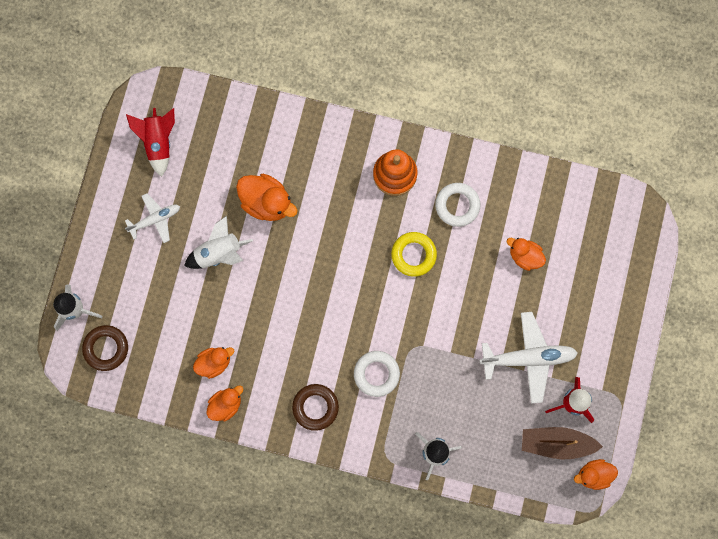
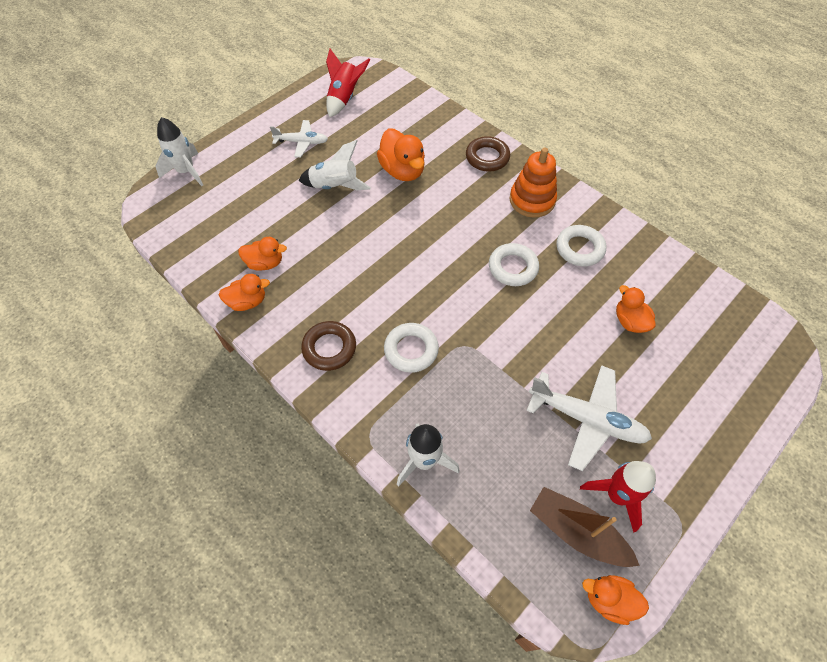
camera: 30 degrees right, 20 degrees down
(106, 348) = (185, 208): brown ring -> brown ring (487, 157)
(413, 255) = (513, 268): yellow ring -> white ring

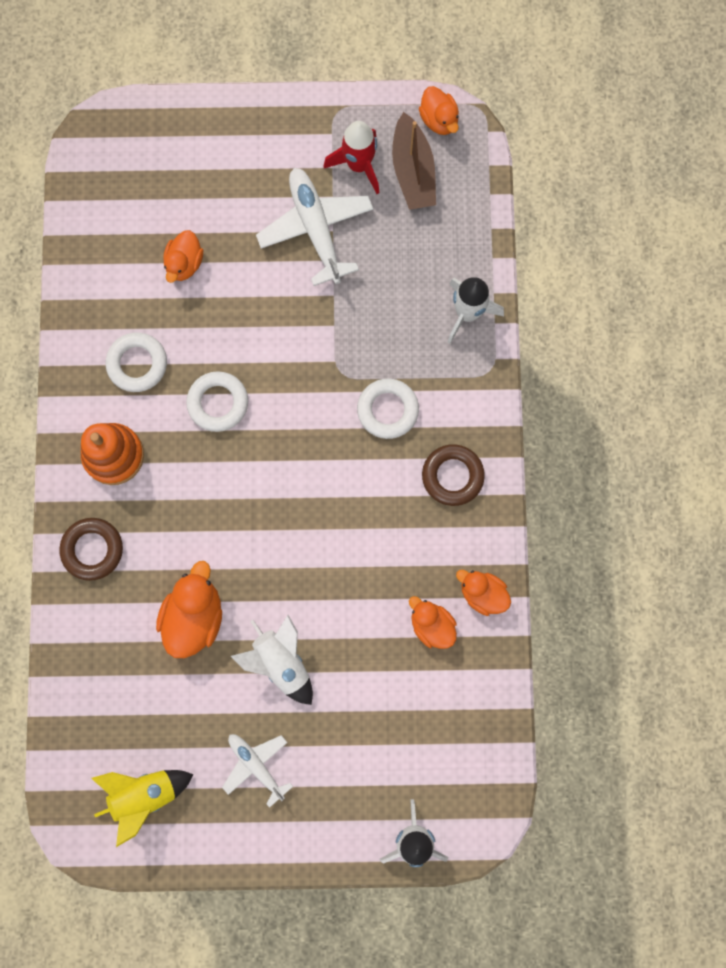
camera: 135 degrees left, 20 degrees up
(344, 98) = (144, 795): red rocket -> yellow rocket

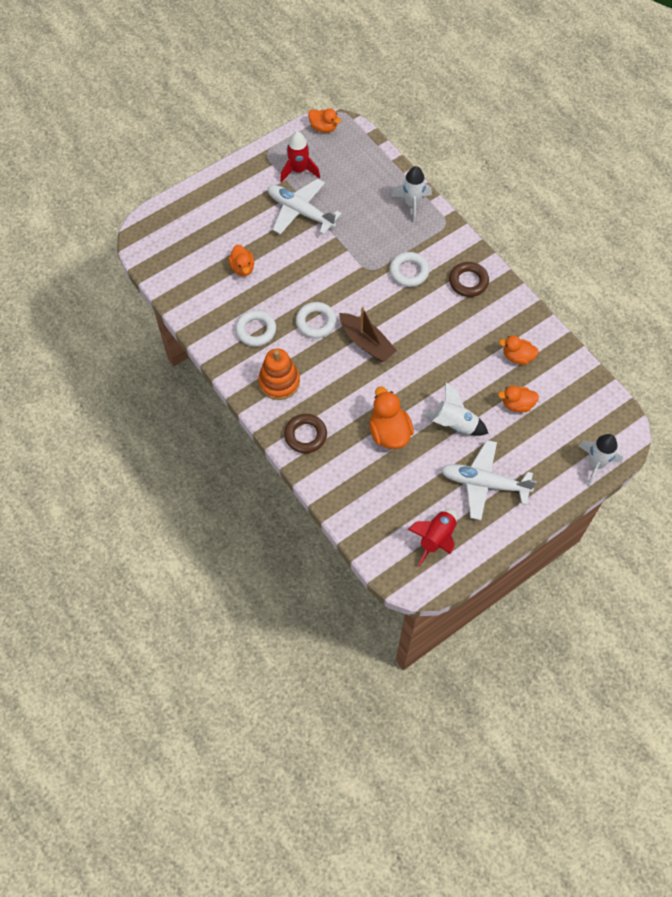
camera: 35 degrees left, 15 degrees down
(144, 795) = (436, 538): yellow rocket -> red rocket
(256, 765) = (484, 483): white plane -> white plane, size x1.66
(413, 171) = (329, 157): brown boat -> brown boat (366, 343)
(482, 593) = (530, 326): orange duck -> orange duck (517, 404)

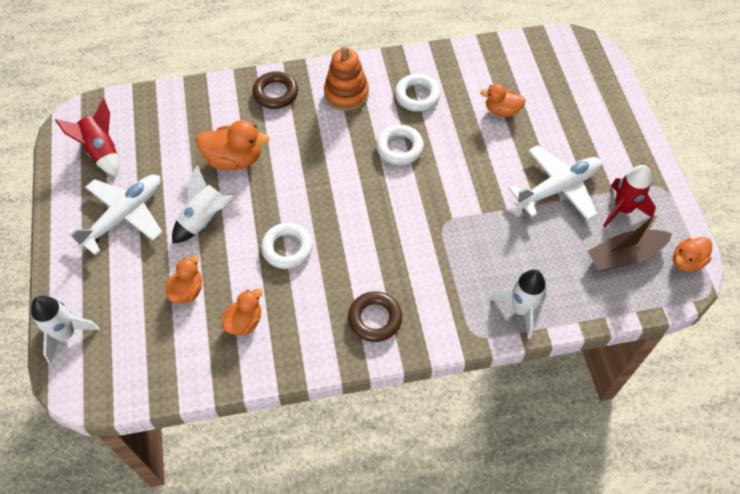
camera: 115 degrees right, 5 degrees down
(366, 343) = (349, 182): brown boat -> brown boat (624, 256)
(409, 272) = (421, 261): white ring -> white ring (287, 248)

